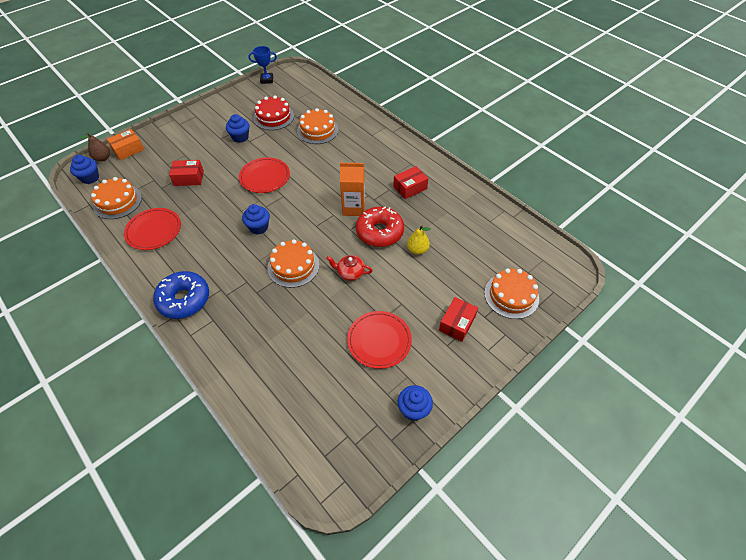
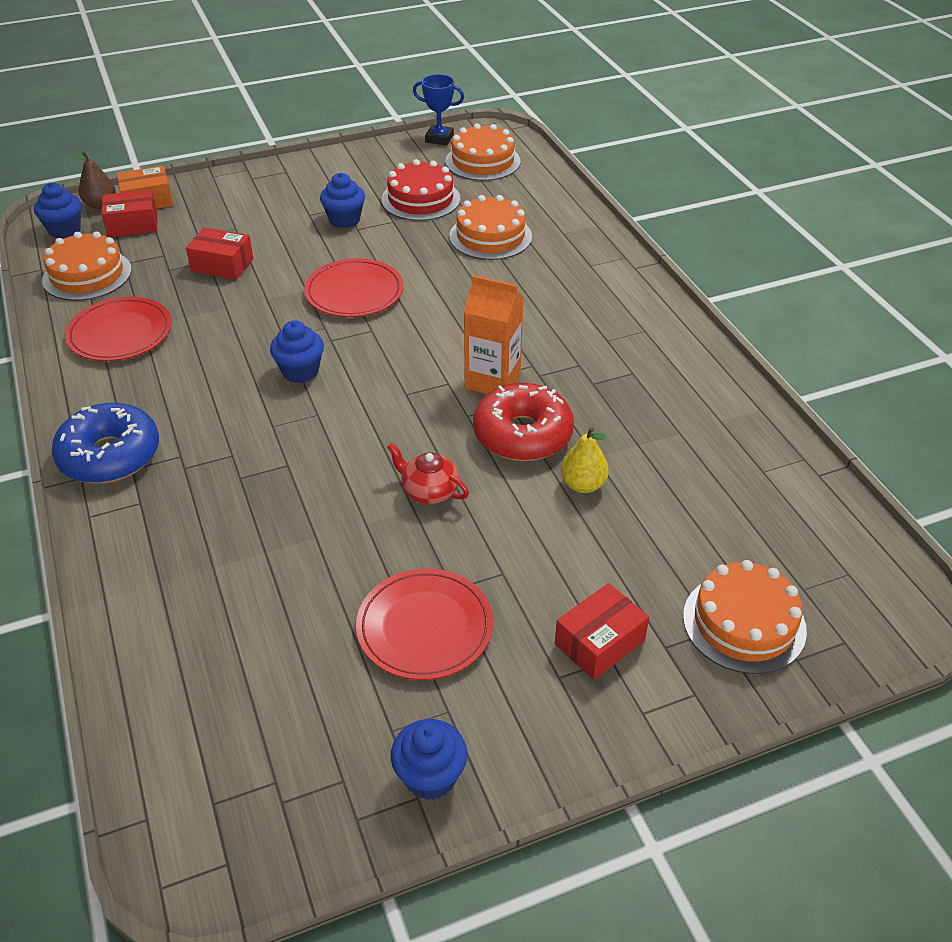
camera: 20 degrees right, 10 degrees down
(293, 266) = (329, 451): orange cake -> orange cake (483, 161)
(410, 188) = (622, 371): red box -> red box (132, 225)

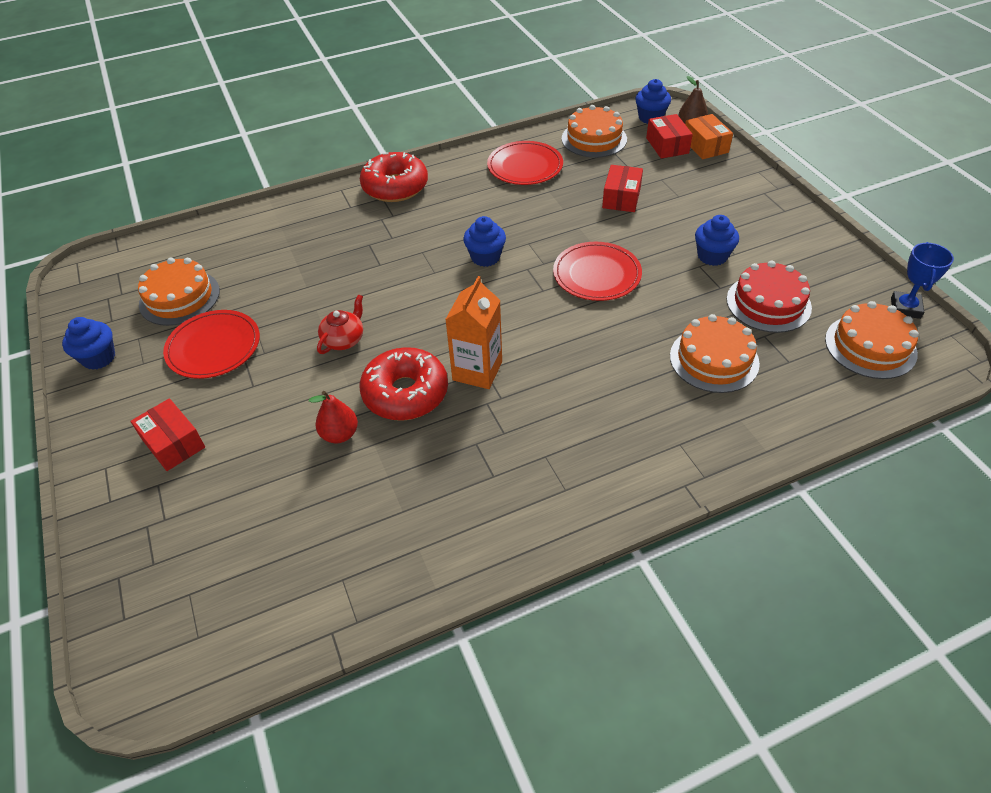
camera: 90 degrees right, 5 degrees up
(110, 455) = (395, 187): blue donut -> red donut
(583, 485) = (340, 434): yellow pear -> red pear
(744, 623) = (165, 541): orange cake -> orange cake (179, 297)

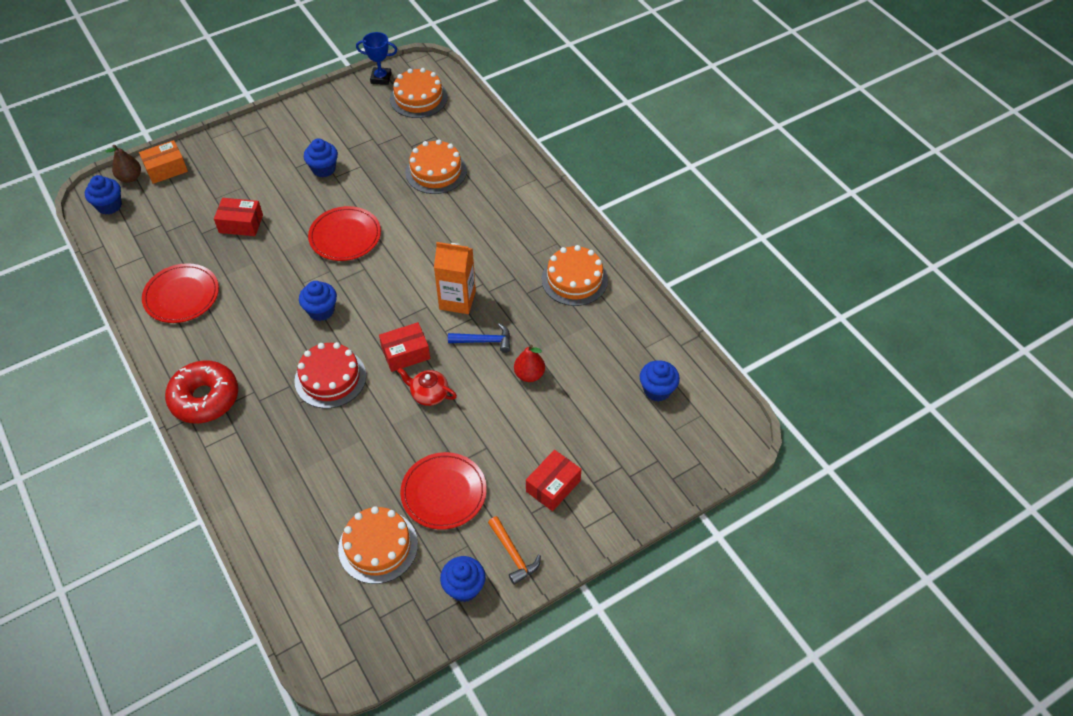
camera: 100 degrees left, 5 degrees up
(111, 399) = (513, 554): none -> orange hammer
(262, 583) = (657, 390): none -> blue cupcake
(405, 393) = (484, 341): red donut -> blue hammer
(594, 139) = (140, 246): orange cake -> orange cake (574, 279)
(667, 145) = (161, 194): red box -> red box (406, 353)
(768, 303) = (377, 142): red cake -> red cake (330, 378)

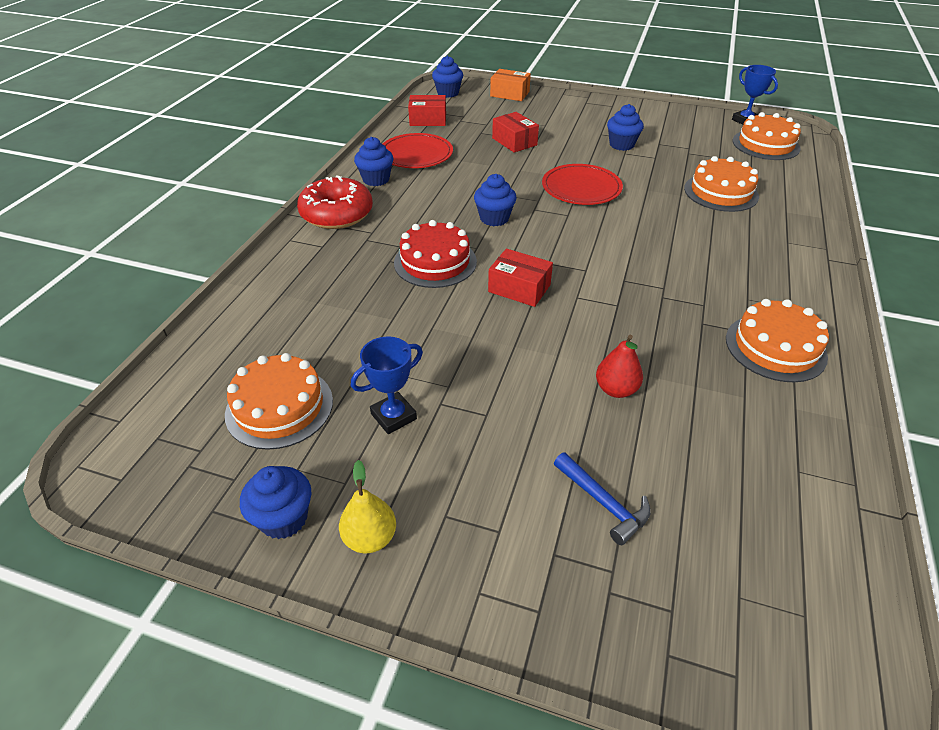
camera: 50 degrees right, 10 degrees down
(130, 177) = (481, 87): brown pear -> none
(429, 394) = (495, 331): red teapot -> none
(444, 492) = (393, 416): red plate -> blue trophy
(457, 300) = (621, 283): orange carton -> none
(484, 341) = (605, 330): blue hammer -> blue hammer (603, 503)
(513, 554) = (370, 538): orange hammer -> yellow pear
(553, 486) = (504, 512): red box -> red box (428, 120)
(657, 390) = (765, 529): blue cupcake -> blue cupcake (376, 179)

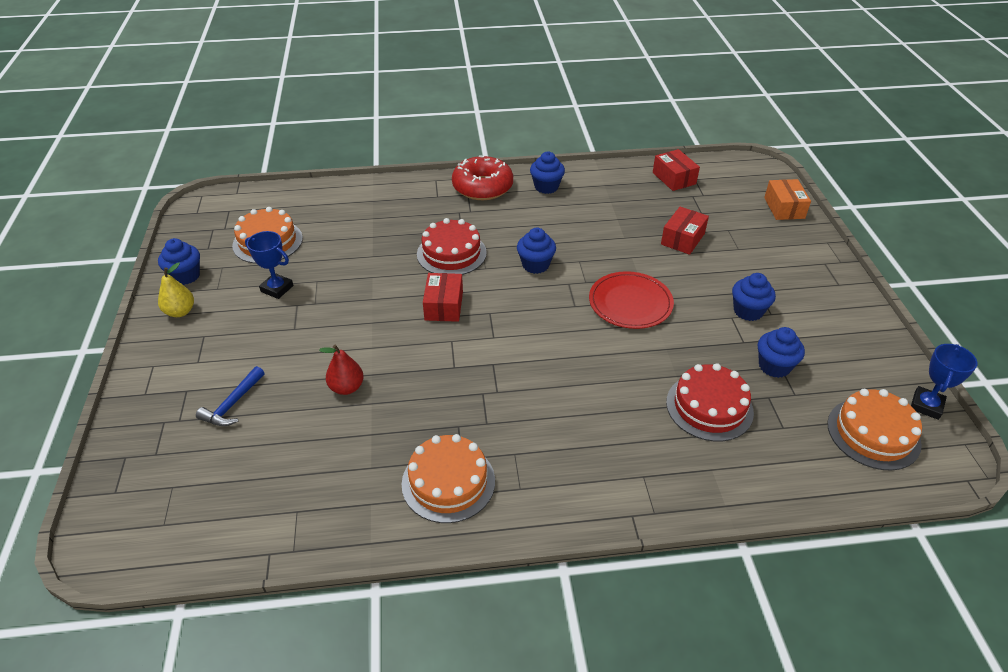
camera: 65 degrees right, 0 degrees up
(416, 154) = (605, 192): red plate -> none
(448, 93) = (741, 172): blue cupcake -> blue cupcake (774, 366)
(721, 192) = (709, 407): orange cake -> red cake

